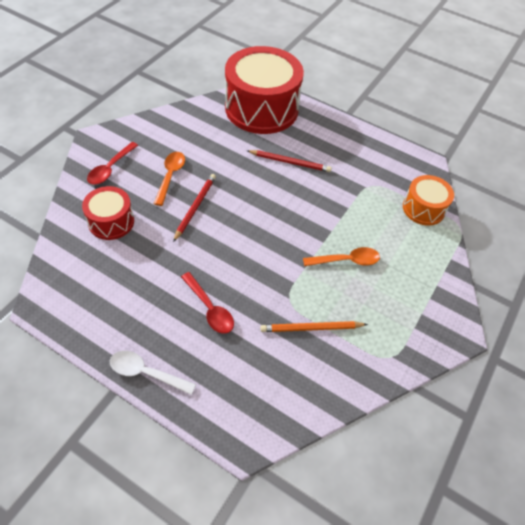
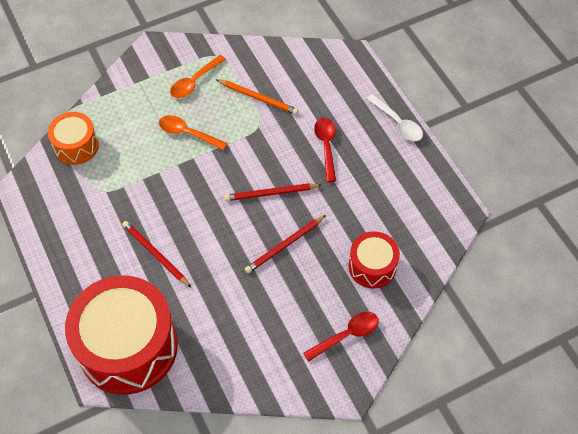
camera: 145 degrees left, 5 degrees up
(170, 176) = (289, 295): orange spoon -> orange spoon (194, 82)
(234, 242) = (271, 193): none -> red pencil

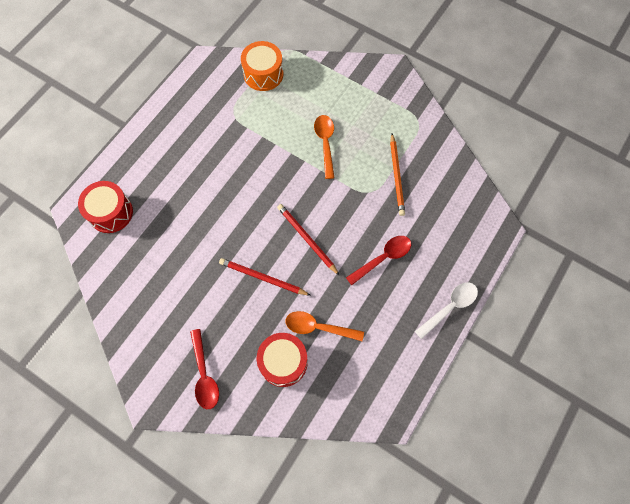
camera: 60 degrees right, 10 degrees up
(128, 346) = (110, 212): red drum -> red drum, size x0.51
(155, 254) = (199, 185): red pencil -> none
(194, 82) = (379, 119): orange spoon -> orange spoon (318, 327)
(346, 335) = (204, 375): red spoon -> red spoon turned 45 degrees clockwise
(398, 123) = (450, 307): white spoon -> white spoon turned 150 degrees counterclockwise

